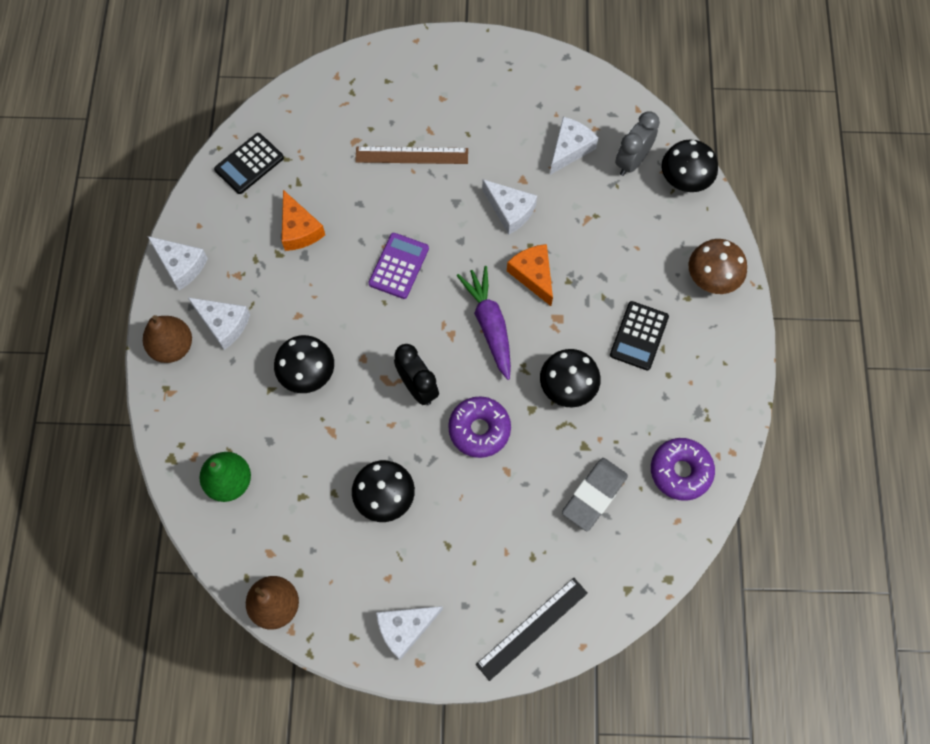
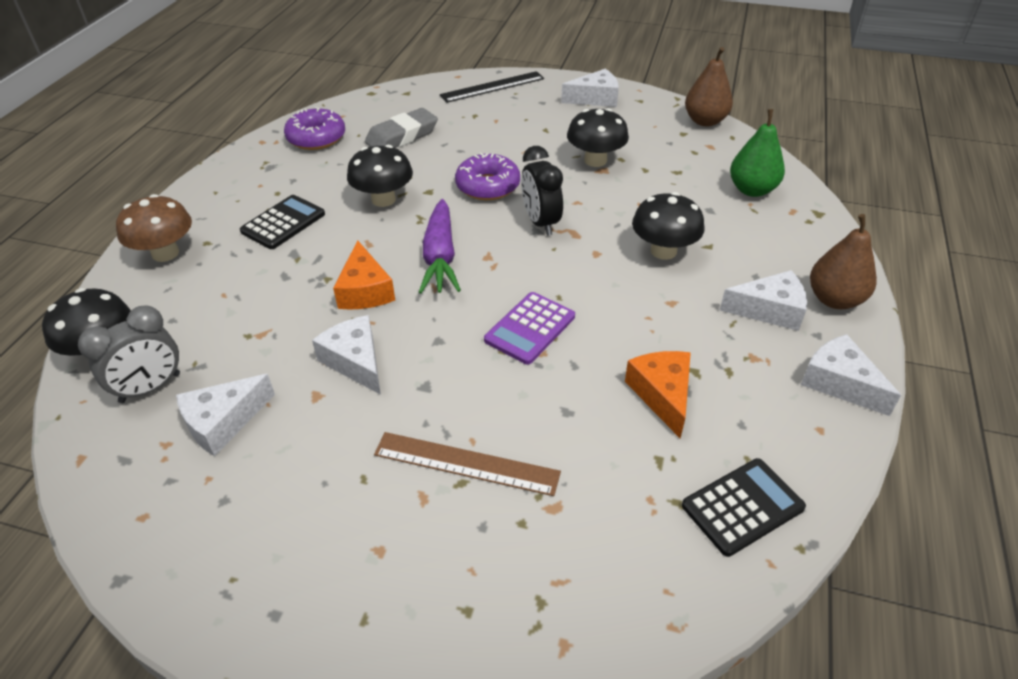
camera: 165 degrees left, 25 degrees down
(223, 324) = (769, 310): white cheese -> white cheese turned 135 degrees clockwise

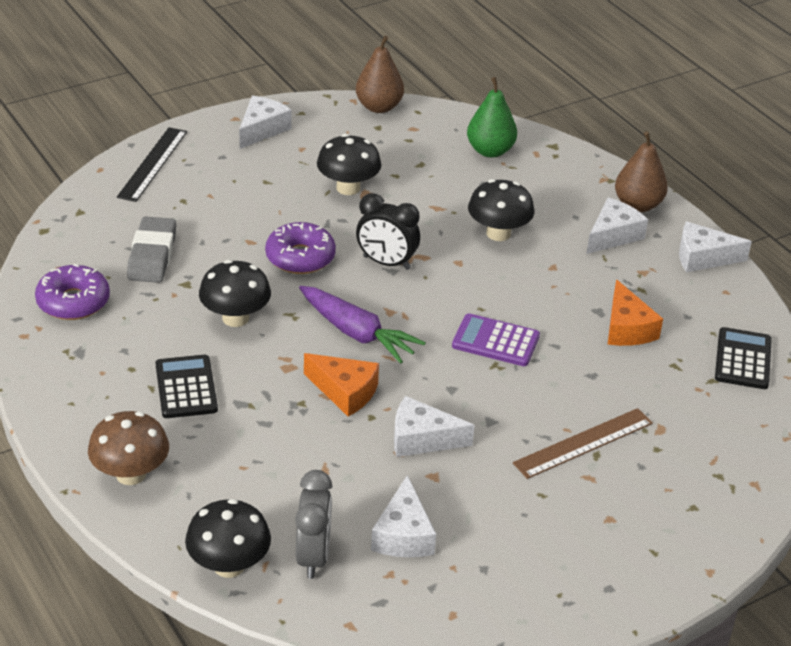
camera: 50 degrees left, 5 degrees down
(530, 328) = (495, 341): purple calculator -> purple calculator turned 120 degrees clockwise
(662, 395) = (627, 328): orange cheese -> orange cheese turned 135 degrees counterclockwise

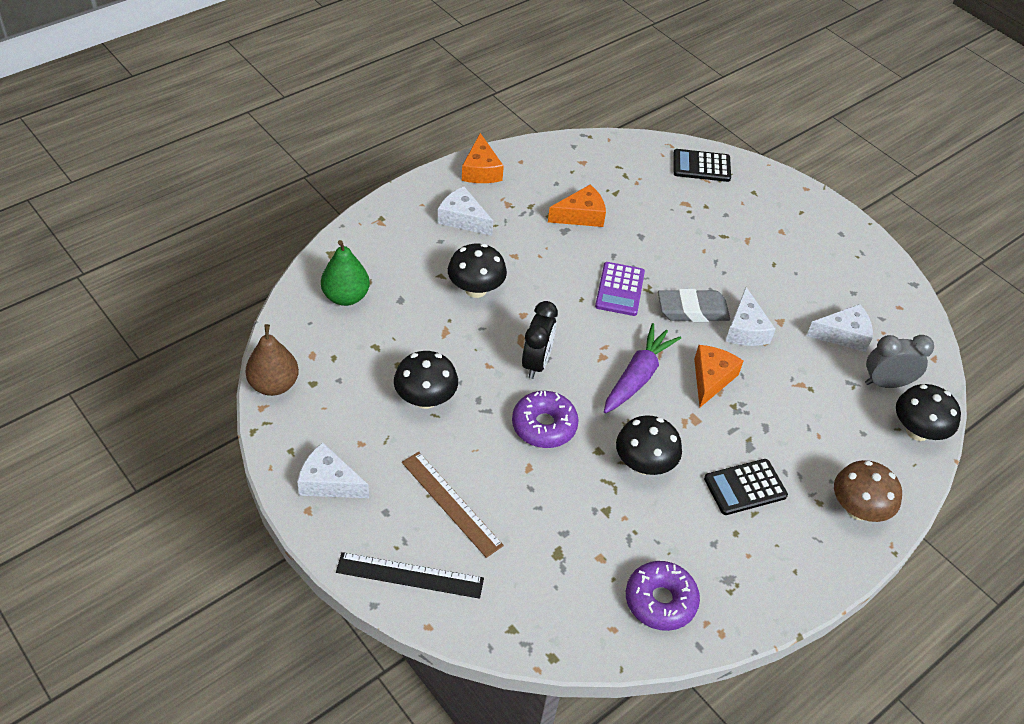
camera: 100 degrees left, 10 degrees up
(152, 255) = (571, 546): grey eraser -> grey eraser (692, 310)
(583, 443) = (715, 242): brown ruler -> brown ruler (451, 503)
(638, 205) = (416, 203): brown pear -> none
(703, 257) = (481, 170): white cheese -> orange cheese
(743, 359) = (597, 159): black calculator -> black calculator (701, 166)

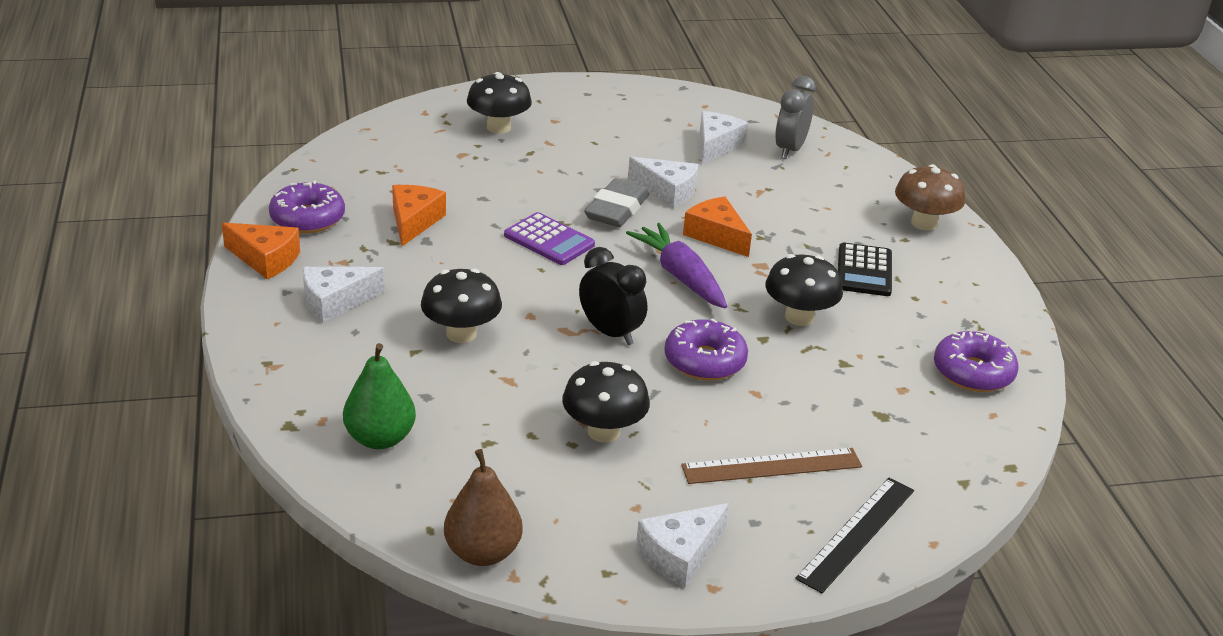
camera: 60 degrees left, 15 degrees down
(540, 167) = (307, 218): none -> purple donut
(701, 166) = (417, 124): black calculator -> none
(917, 431) = (855, 159): black mushroom -> black mushroom (498, 127)

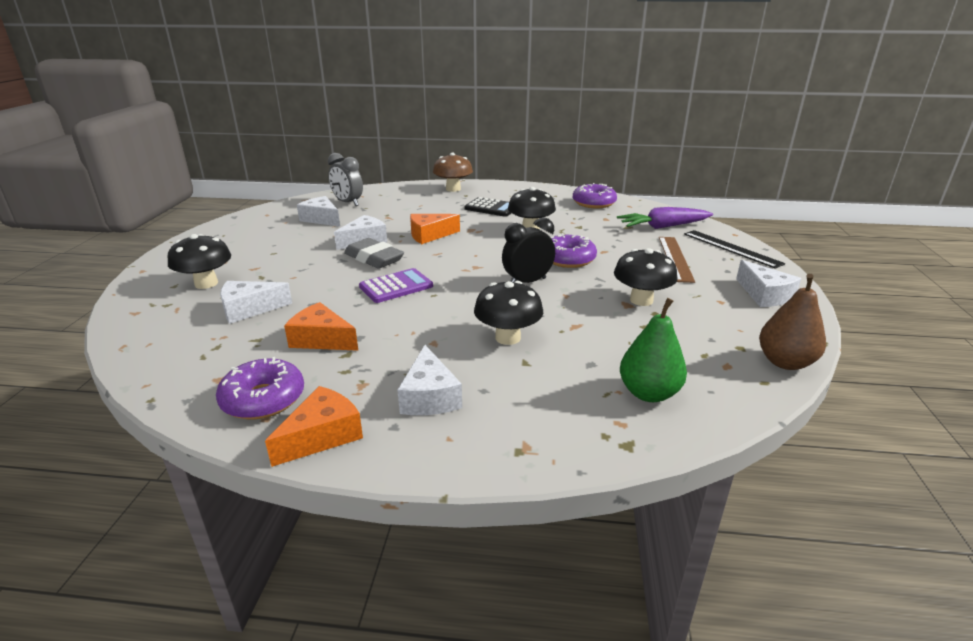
camera: 70 degrees left, 5 degrees down
(456, 167) = (249, 309): none -> white cheese
(680, 276) = (470, 252): purple carrot -> purple carrot (662, 227)

